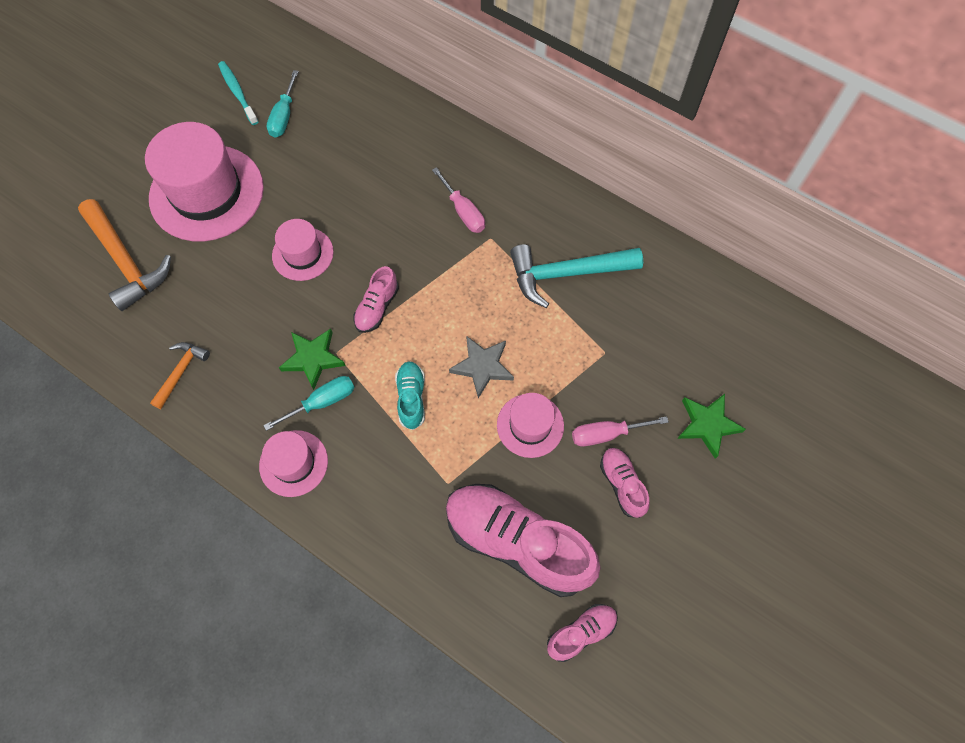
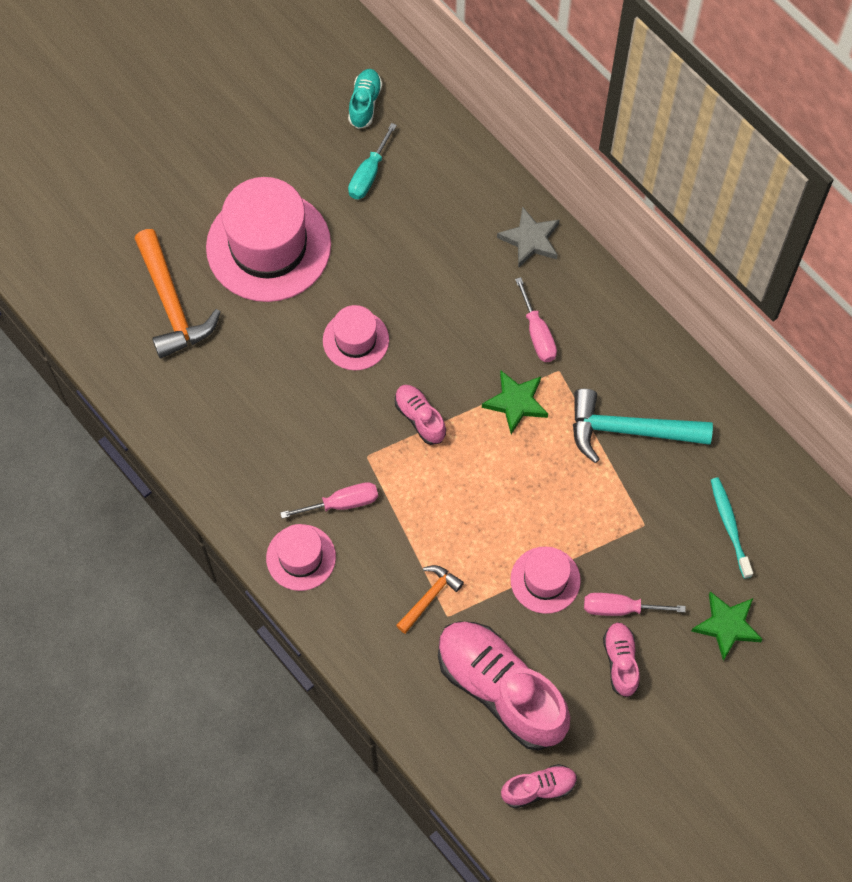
camera: 15 degrees right, 0 degrees up
(181, 372) = (207, 437): orange hammer -> orange hammer (429, 597)
(237, 93) = (324, 133): turquoise toothbrush -> turquoise toothbrush (729, 526)
(313, 359) = (342, 456): green star -> green star (516, 403)
(322, 402) = (342, 503): turquoise screwdriver -> pink screwdriver
(377, 307) = (420, 418): pink shoe -> pink shoe turned 105 degrees clockwise
(411, 398) = (432, 522): turquoise shoe -> turquoise shoe (365, 103)
(482, 367) = (513, 508): grey star -> grey star (530, 240)

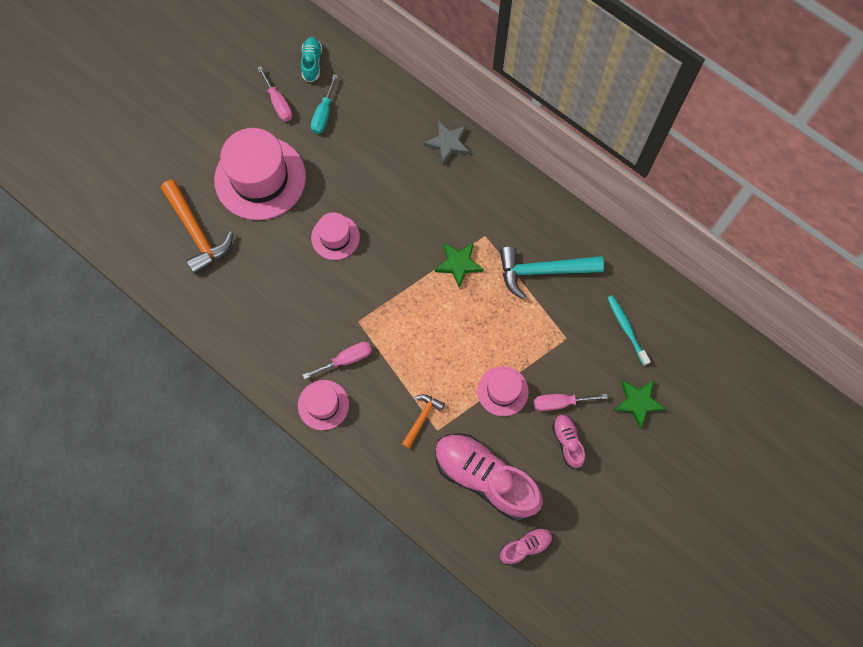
camera: 10 degrees left, 5 degrees up
(420, 418) = (391, 287): pink shoe -> none
(537, 334) = (465, 211): pink screwdriver -> pink screwdriver (278, 103)

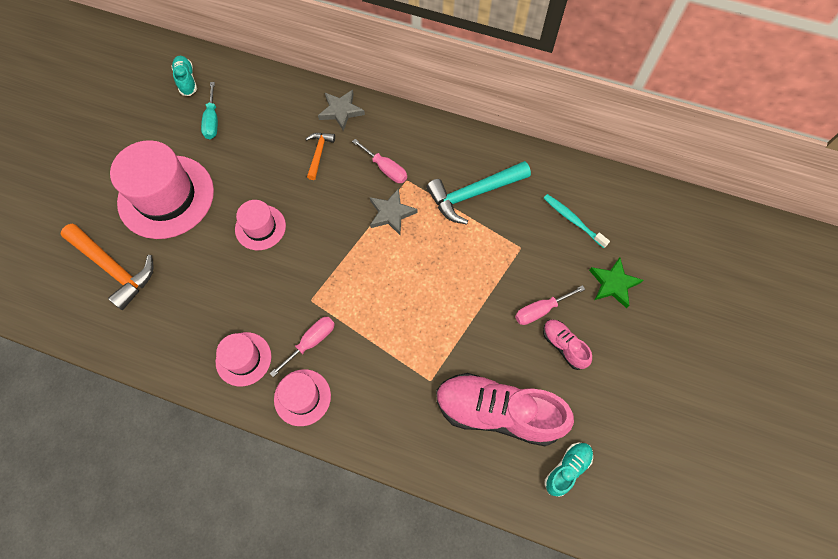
camera: 20 degrees left, 5 degrees down
(278, 103) = (164, 124): pink screwdriver -> pink screwdriver (385, 169)
(422, 418) = (410, 374): orange hammer -> orange hammer (319, 153)
(458, 264) = (391, 213): green star -> grey star
(502, 391) = (480, 318): pink hat -> pink hat (243, 359)
(525, 546) = (567, 469): pink shoe -> turquoise shoe

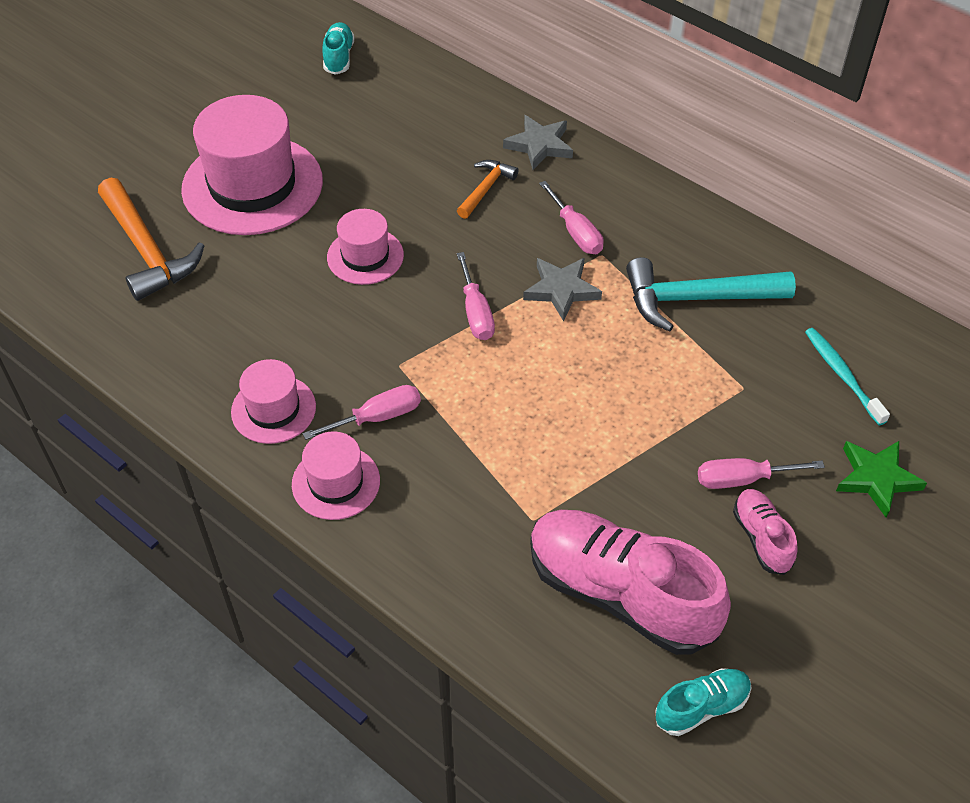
camera: 20 degrees right, 15 degrees down
(212, 121) = (353, 112): turquoise screwdriver -> none
(345, 246) = (476, 313): none -> pink screwdriver

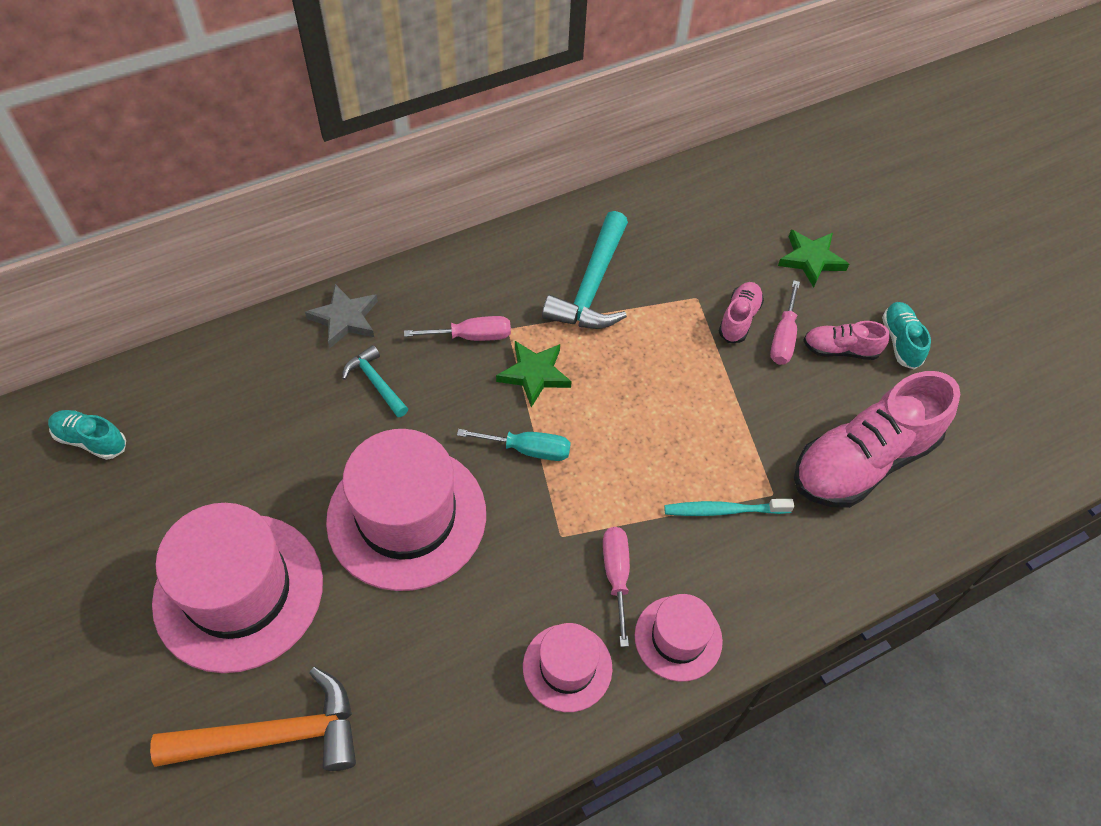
camera: 70 degrees left, 5 degrees up
(365, 256) = (407, 516): pink hat -> pink hat, size x1.92
(476, 313) = (528, 450): pink screwdriver -> turquoise screwdriver
(486, 189) = (375, 382): orange hammer -> turquoise hammer
(561, 290) = (534, 374): grey star -> green star
(701, 707) = (973, 451): turquoise shoe -> turquoise shoe (900, 341)
(740, 432) = (739, 319): none -> pink shoe
(842, 375) = (710, 234): turquoise toothbrush -> turquoise toothbrush (724, 510)

